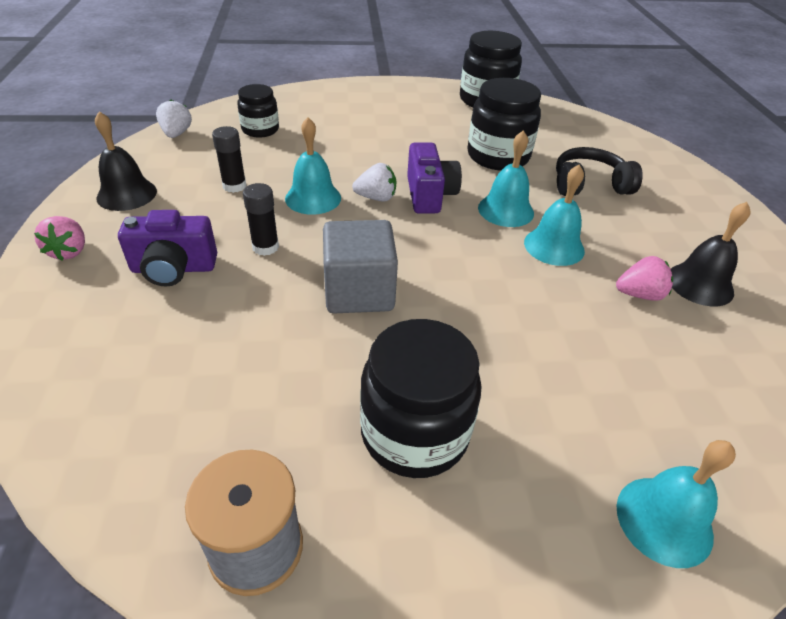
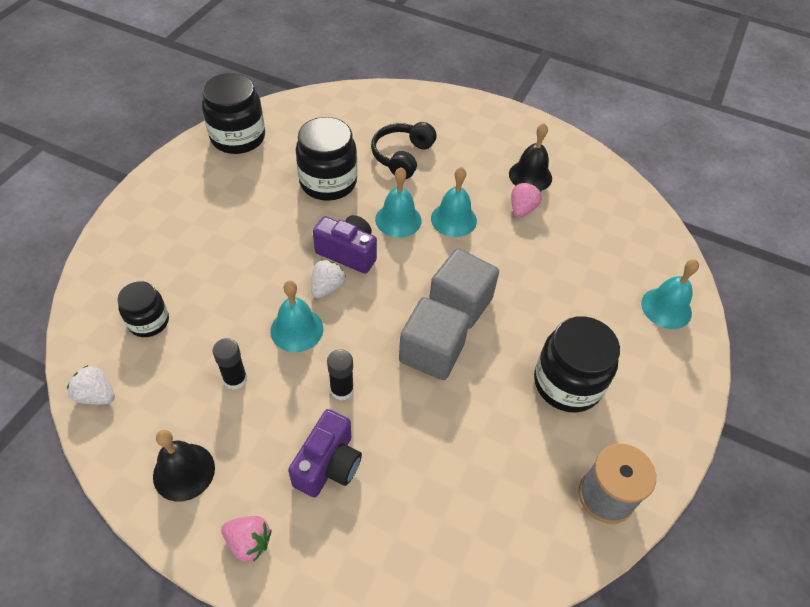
camera: 60 degrees left, 10 degrees up
(445, 290) = (460, 303): none -> grey cube

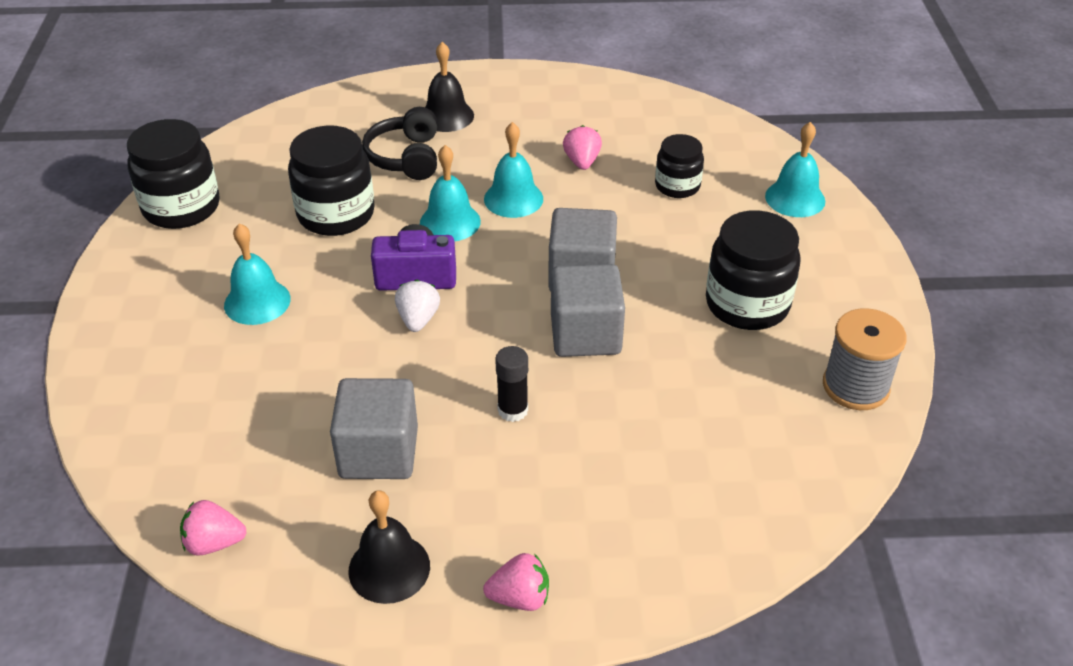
camera: 25 degrees left, 10 degrees down
(96, 395) = (214, 543): white strawberry -> pink strawberry
(149, 321) = (220, 440): black jar -> black jar (677, 186)
(235, 379) = (379, 452): black glue stick -> grey cube
(297, 329) = (414, 374): turquoise bell -> turquoise bell (257, 302)
(328, 465) = (552, 486): purple camera -> none
(530, 176) = (567, 127): black bell -> black bell (446, 116)

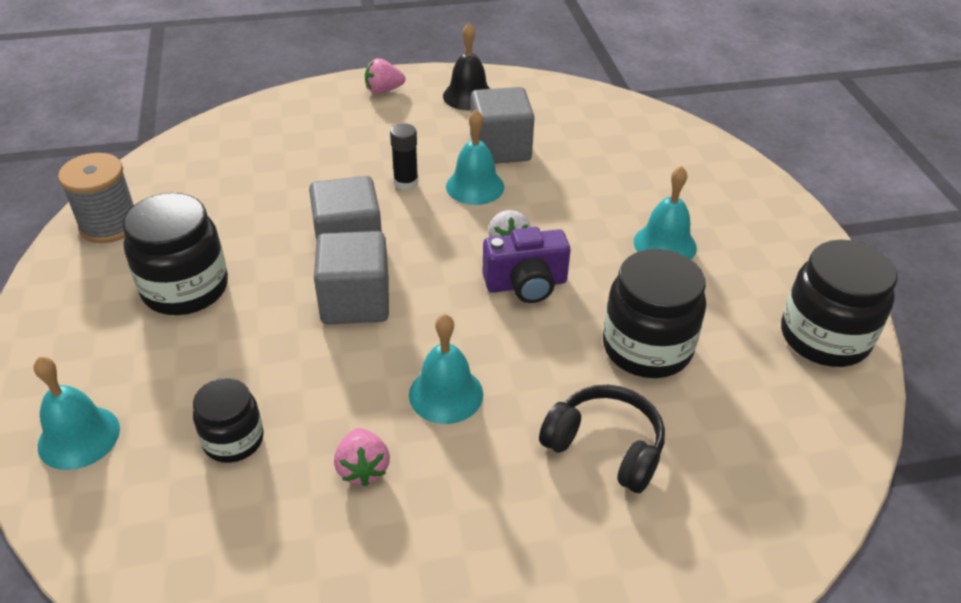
camera: 170 degrees right, 0 degrees up
(214, 543) = (584, 98): pink strawberry -> none
(406, 157) = (605, 447): black headphones -> black headphones turned 45 degrees counterclockwise
(446, 116) = (580, 542): black bell -> none
(450, 222) = (513, 352): turquoise bell -> turquoise bell (475, 186)

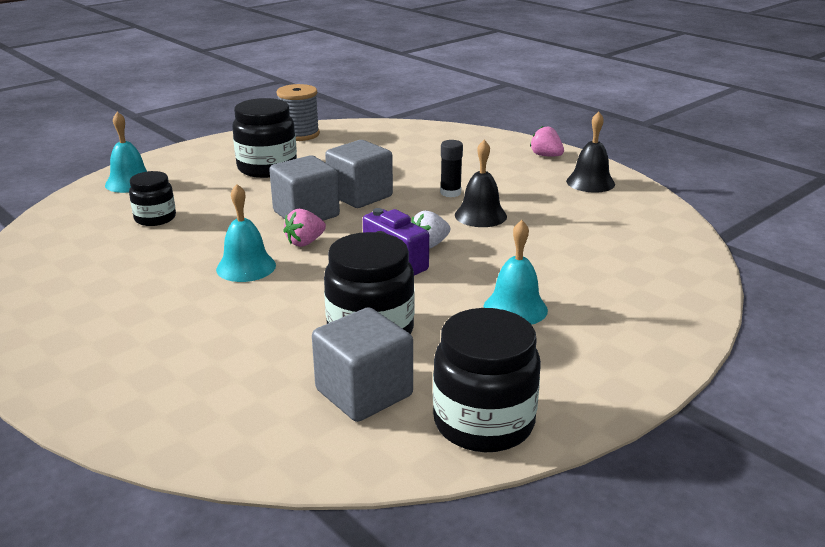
camera: 60 degrees right, 15 degrees down
(363, 468) = (158, 260): pink strawberry -> pink strawberry (305, 242)
(475, 186) = (480, 215): turquoise bell -> black bell
(500, 149) = (542, 211): grey cube -> grey cube (364, 393)
(605, 447) = (241, 340): black headphones -> none

